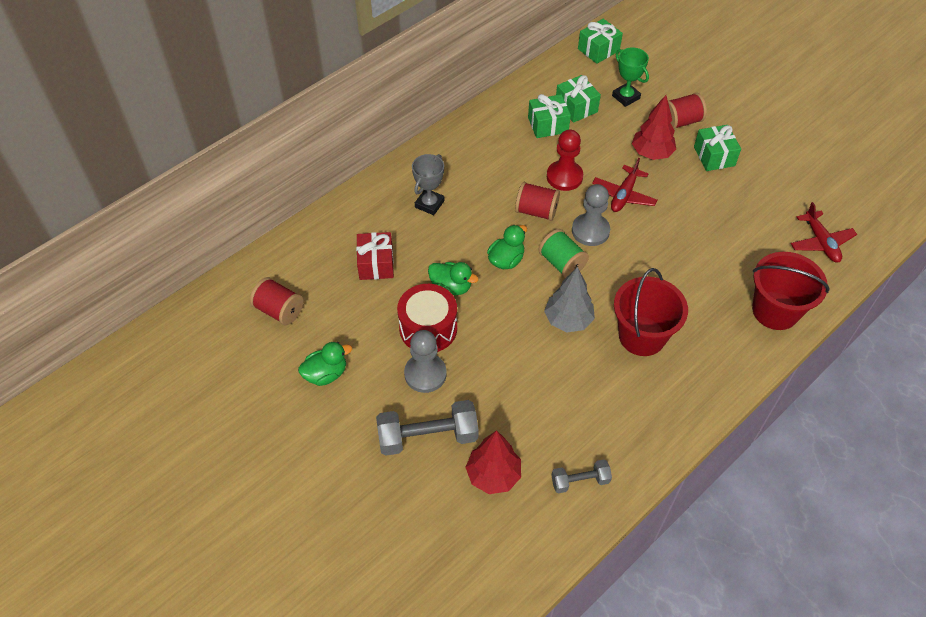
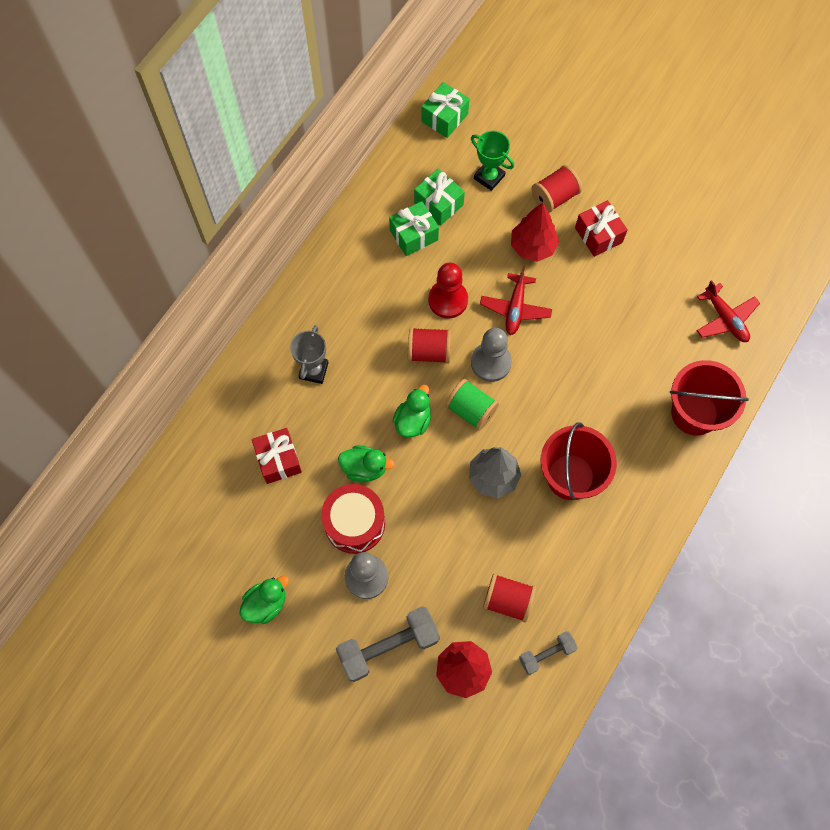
camera: 15 degrees left, 15 degrees up
(279, 310) = (194, 542): red spool -> red spool (507, 600)
(714, 156) = (598, 235): green gift -> red gift

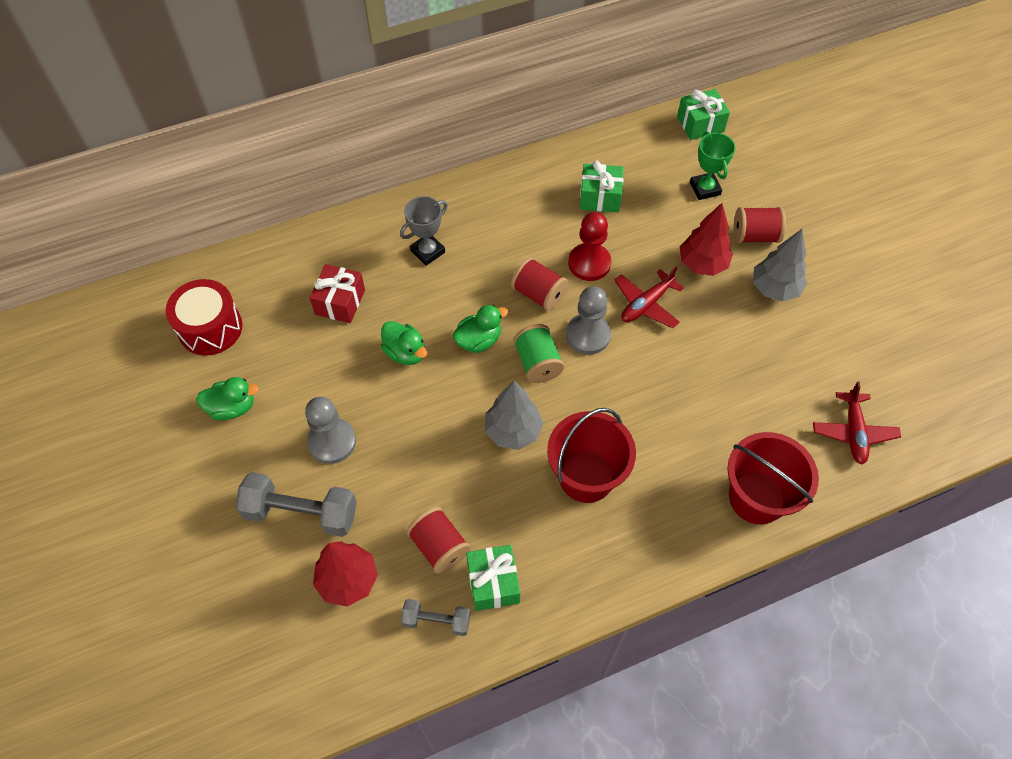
camera: 35 degrees right, 10 degrees down
(354, 523) = (359, 391): red drum -> red drum (210, 328)
(438, 204) = (642, 185): green gift -> green gift (493, 583)
(598, 235) = (774, 289): red gift -> grey tree

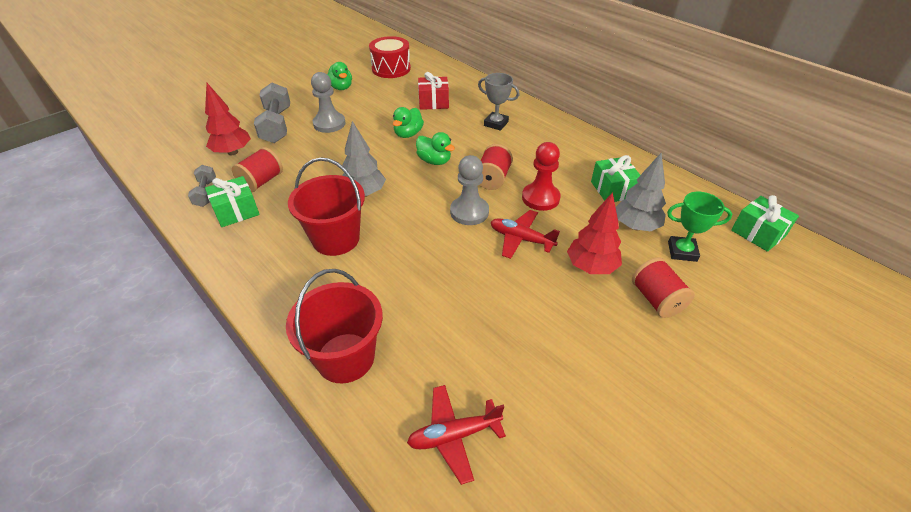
camera: 70 degrees right, 15 degrees down
(538, 363) = (429, 192): green spool -> none
(705, 189) = (682, 251): green trophy -> green trophy turned 45 degrees clockwise
(774, 289) = (601, 328): grey tree -> grey tree (635, 226)

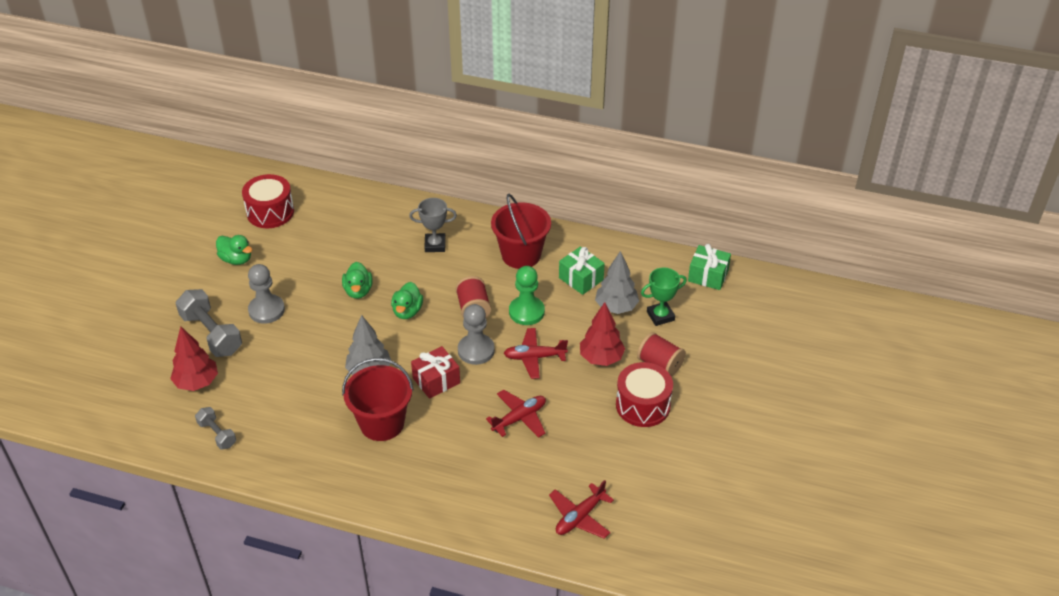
camera: 30 degrees left, 0 degrees up
(236, 211) = (267, 438): green gift -> none
(262, 181) = (260, 400): red spool -> none
(345, 357) = (469, 506): red bucket -> red bucket (521, 255)
(433, 102) = (353, 241): red gift -> red gift (436, 380)
(434, 161) = (407, 311): green duck -> green duck turned 90 degrees clockwise
(465, 289) = (519, 418): none -> red plane
(540, 198) = (526, 312): red pawn -> green pawn
(612, 335) = (643, 405): none -> red drum

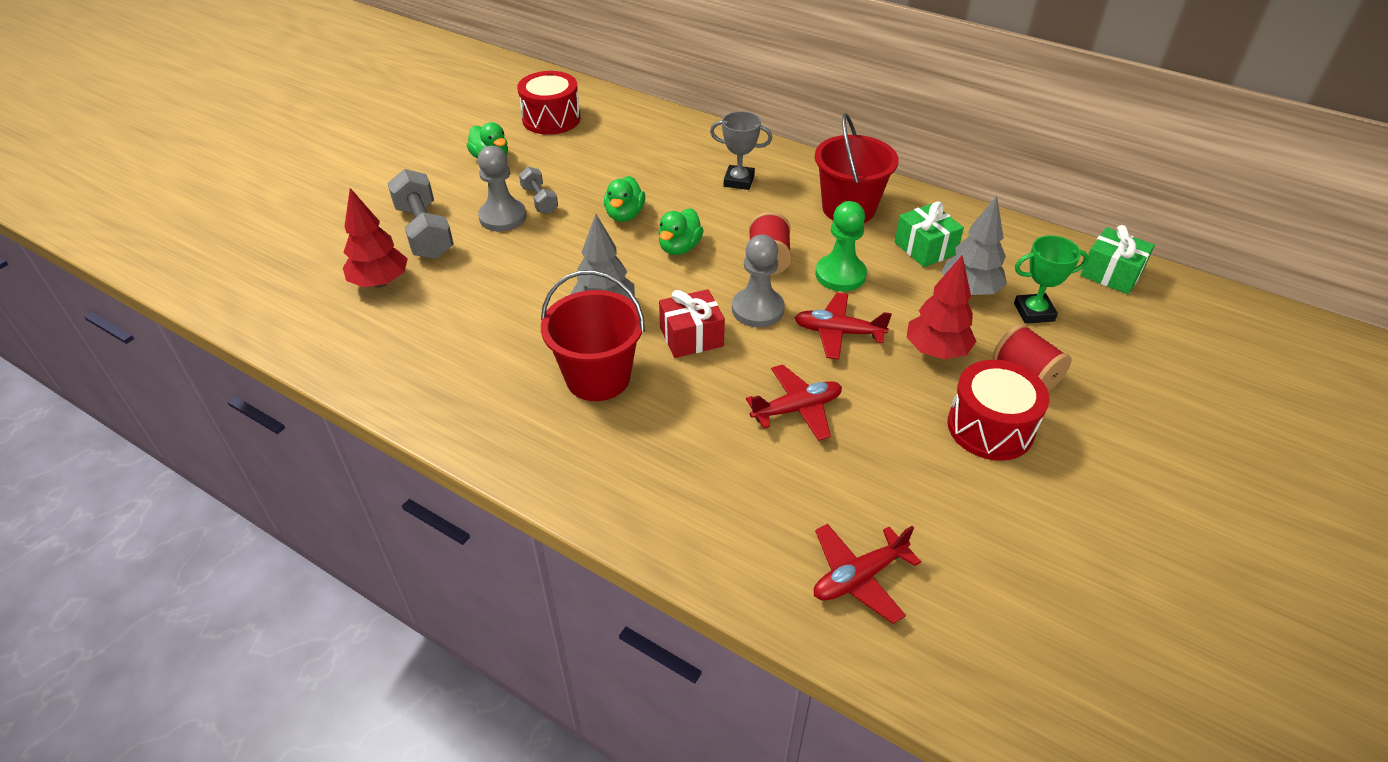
camera: 15 degrees right, 0 degrees up
(217, 434) = (375, 348): grey dumbbell -> grey dumbbell (539, 200)

